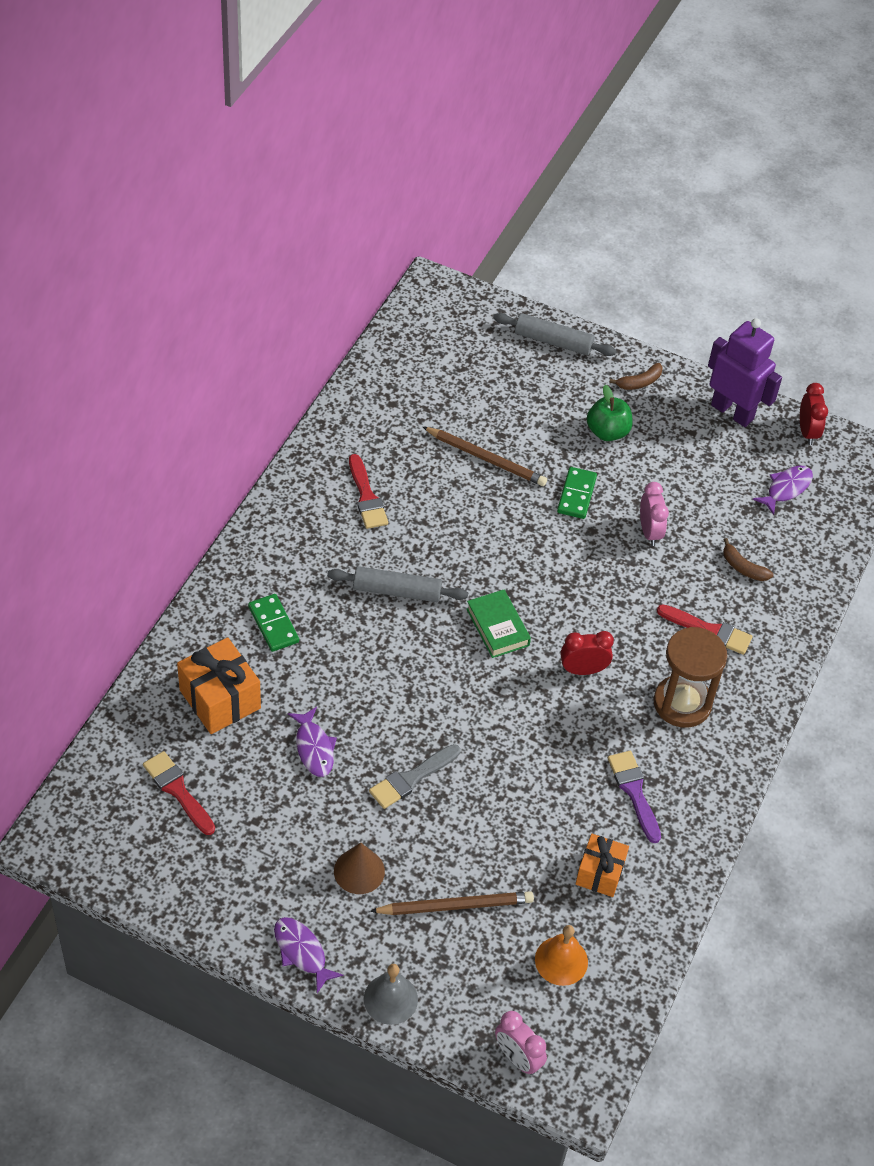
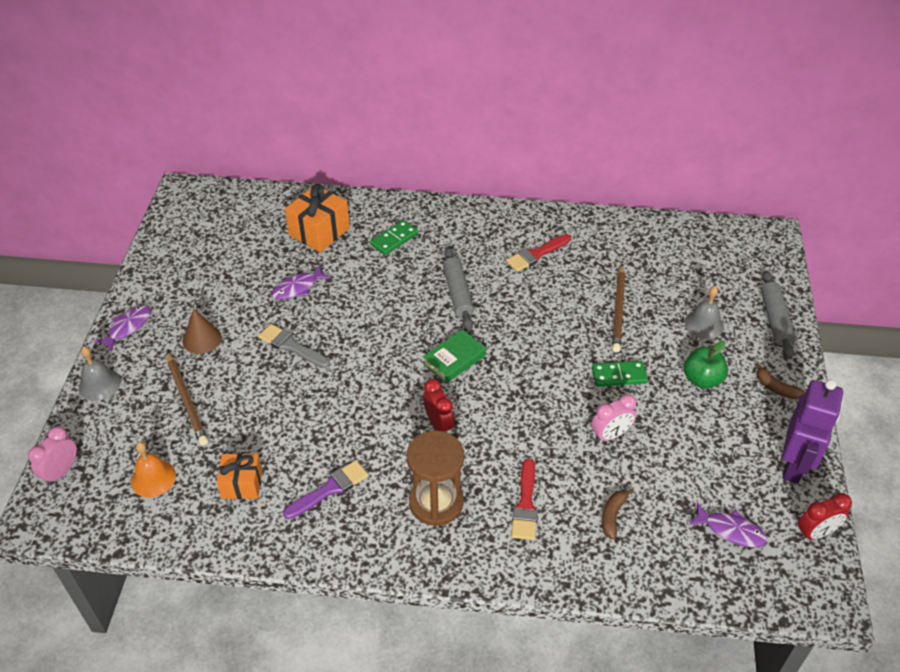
camera: 75 degrees right, 5 degrees down
(178, 790) = (238, 233): red brush -> none
(536, 398) = (704, 324): none -> grey bell

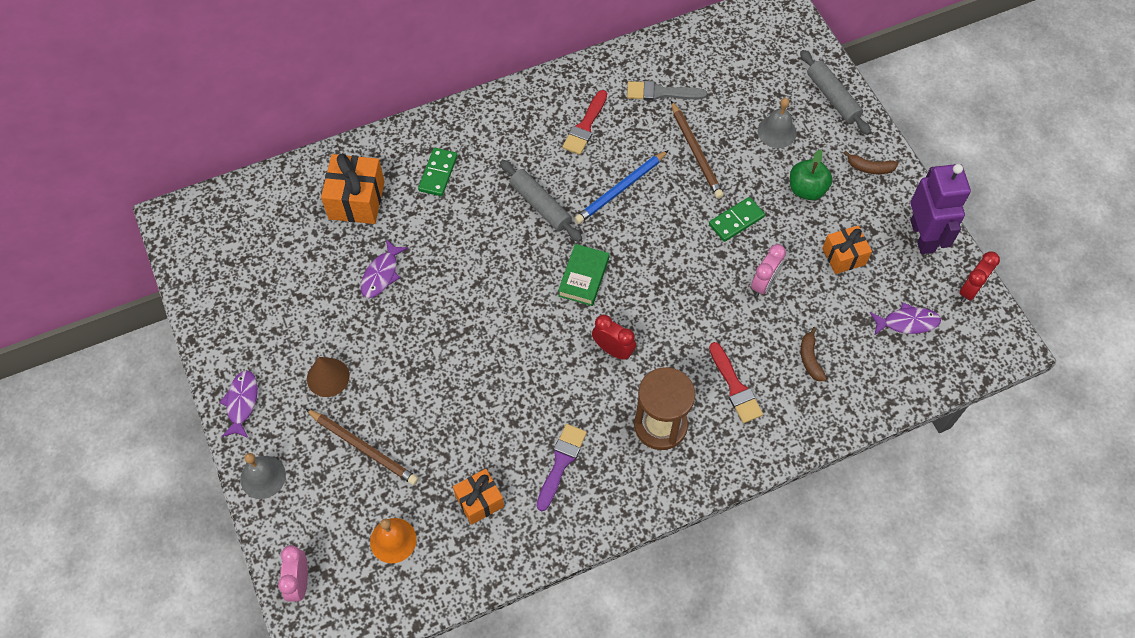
camera: 30 degrees left, 15 degrees up
(291, 346) = (422, 340): grey brush -> grey brush (661, 93)
(533, 310) = (621, 189): none -> blue pencil
(702, 447) = (843, 256): none -> orange gift

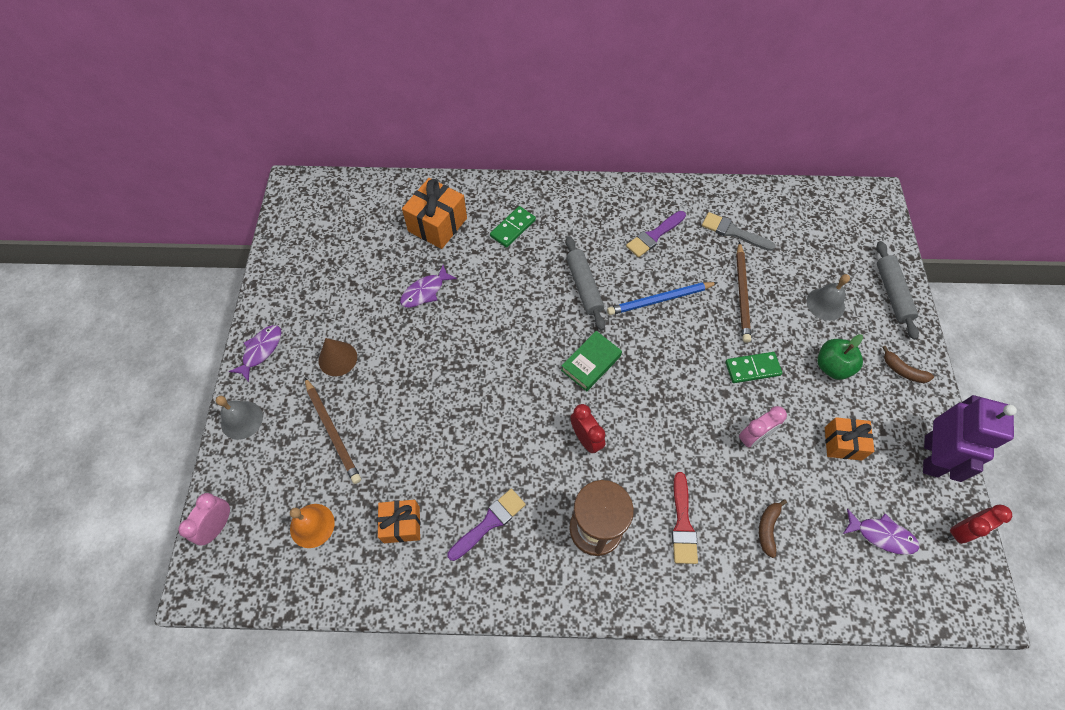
camera: 25 degrees right, 0 degrees up
(585, 126) = (654, 235): red brush -> purple brush

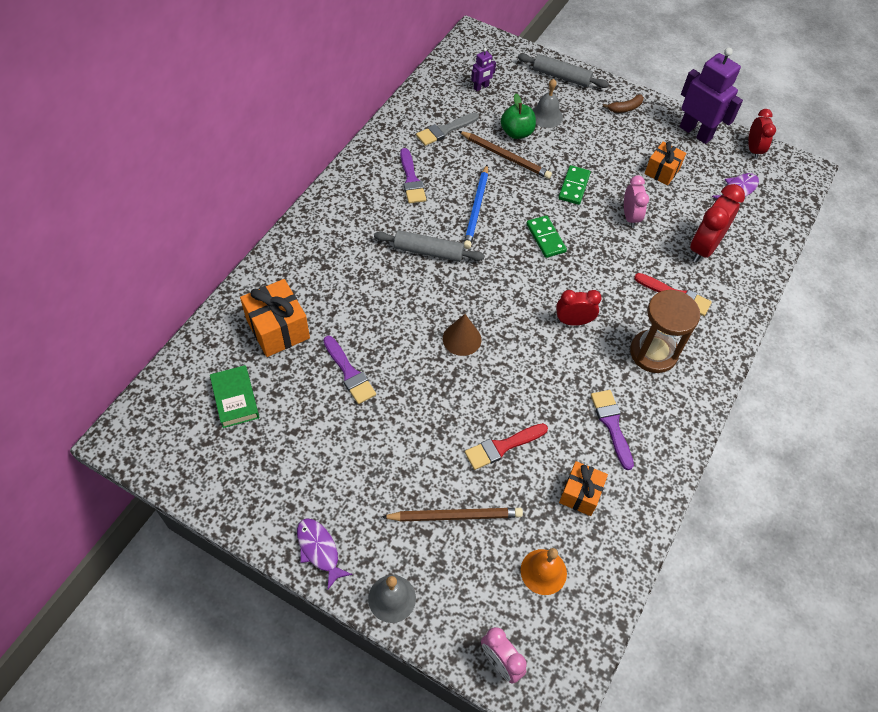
camera: 65 degrees left, 5 degrees down
(337, 358) = (376, 480): brown cone -> brown cone (462, 339)
(416, 438) = (502, 447): none -> red brush
(425, 291) = (349, 373): purple fish -> purple brush
(513, 228) = (328, 272): green domino -> green domino (546, 238)
(591, 363) = (506, 284): green book -> green book (235, 399)
(768, 528) = (703, 248): brown banana -> red clock
(813, 234) = (481, 87): none -> purple robot
(832, 366) = (599, 142): green apple -> green apple (516, 133)

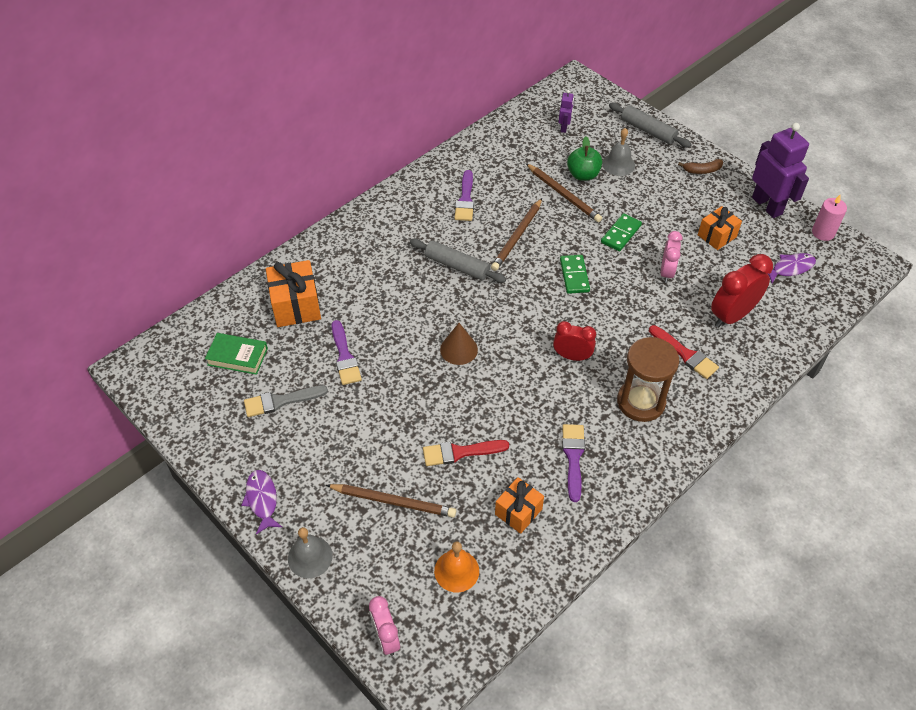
camera: 20 degrees right, 5 degrees down
(235, 399) = (237, 356): green book -> green book turned 75 degrees counterclockwise
(445, 130) = (514, 161): grey brush -> grey brush (281, 401)
(476, 209) = (517, 236): blue pencil -> brown pencil
(481, 87) = (564, 127): purple robot -> purple robot turned 60 degrees counterclockwise
(753, 150) = (823, 233): red clock -> pink candle

